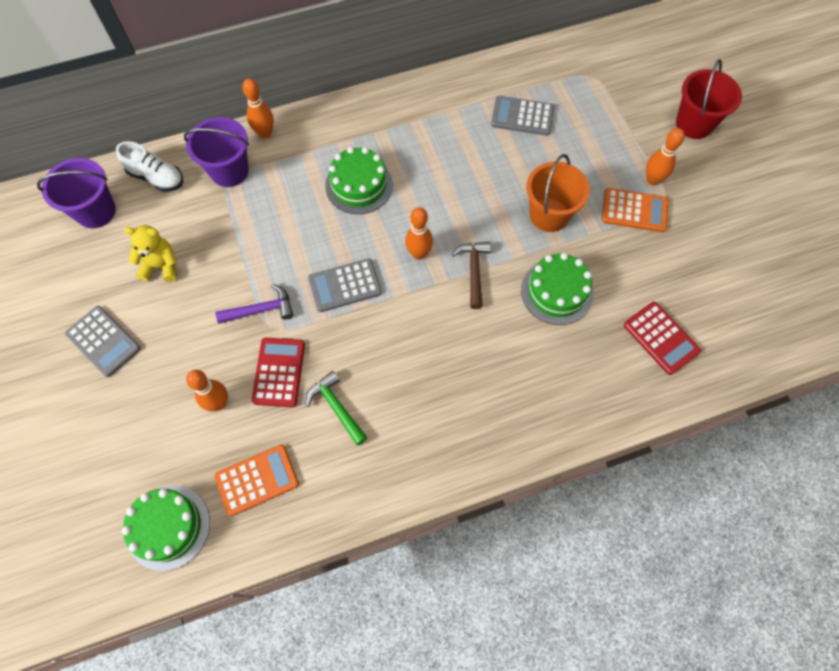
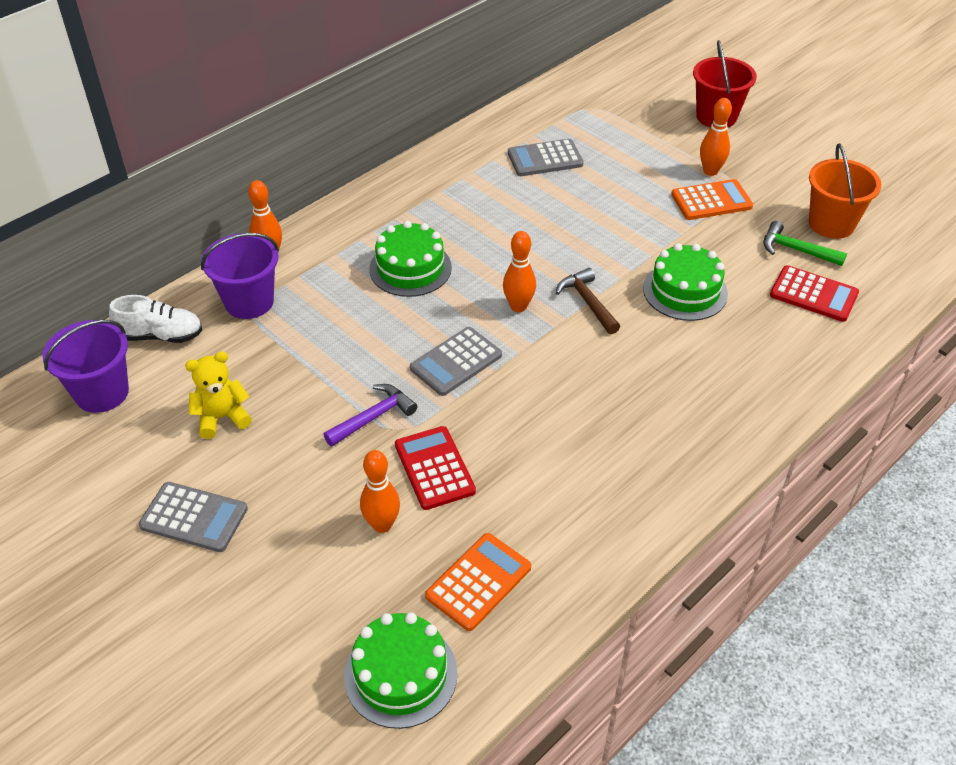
camera: 25 degrees left, 20 degrees down
(336, 407) = (523, 476): green hammer -> green hammer (796, 250)
(549, 215) = (630, 230): orange bucket -> orange bucket (831, 224)

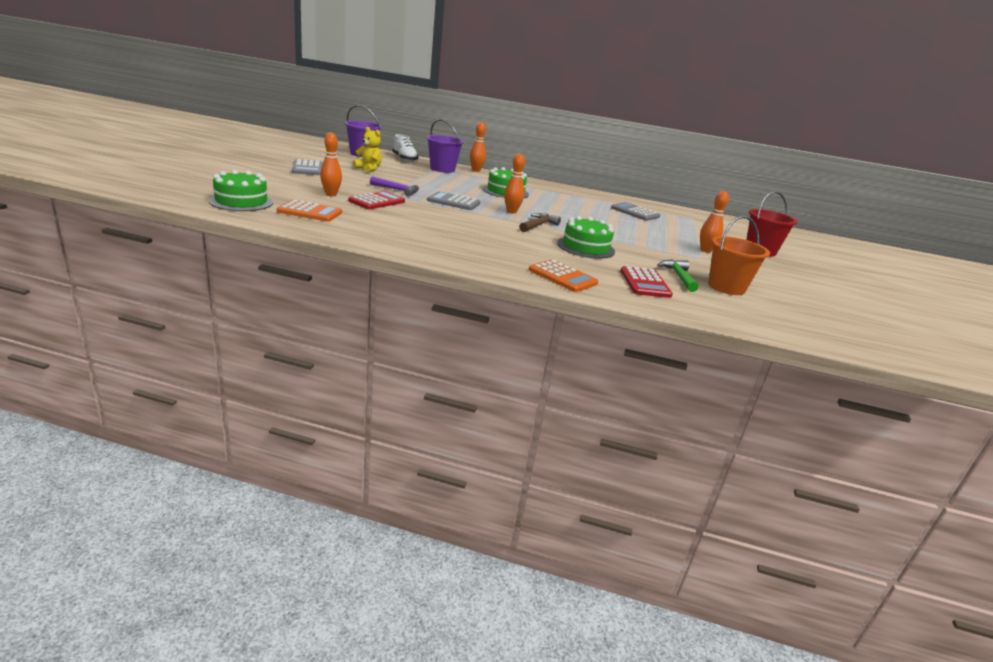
camera: 55 degrees right, 20 degrees down
(711, 201) = (678, 251): orange calculator -> orange calculator (562, 277)

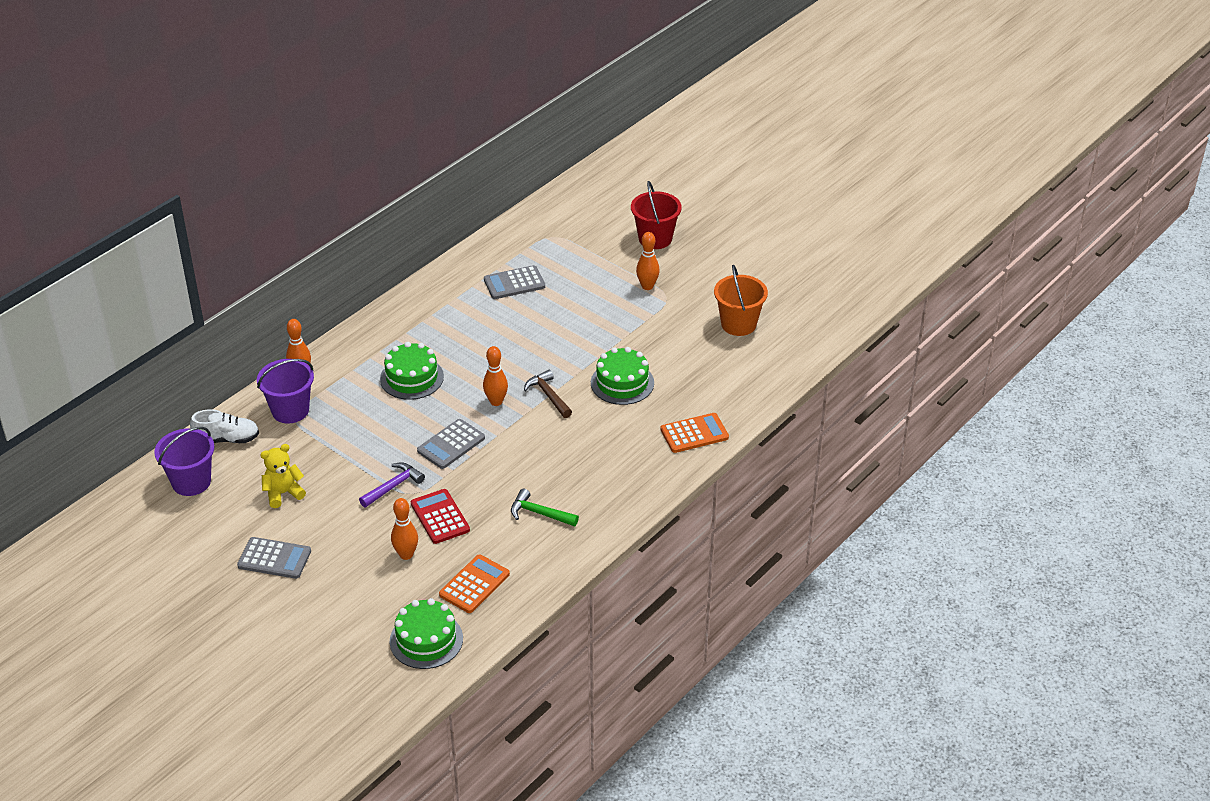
camera: 60 degrees left, 15 degrees up
(645, 283) = (719, 380): red calculator -> none
(679, 277) = (709, 346): green hammer -> green hammer (539, 513)

